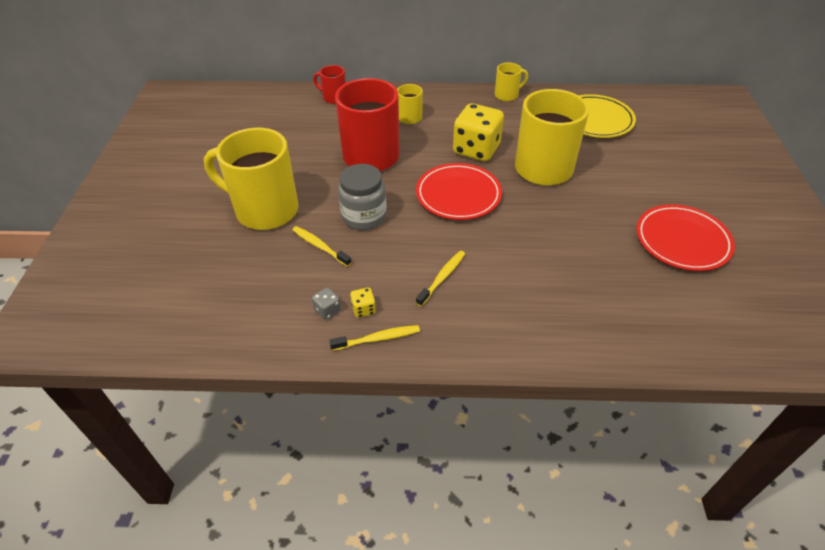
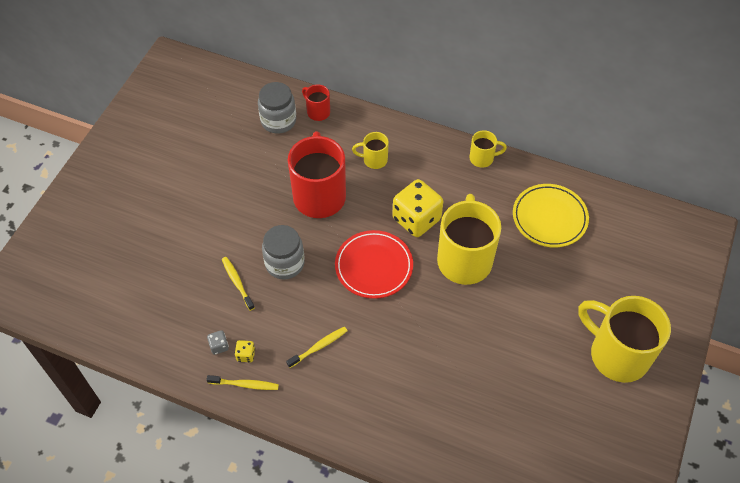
camera: 20 degrees right, 10 degrees up
(264, 210) = (208, 229): yellow mug -> yellow mug (617, 354)
(298, 112) = (278, 121): none -> grey jar
(682, 241) = (538, 380): red plate -> none

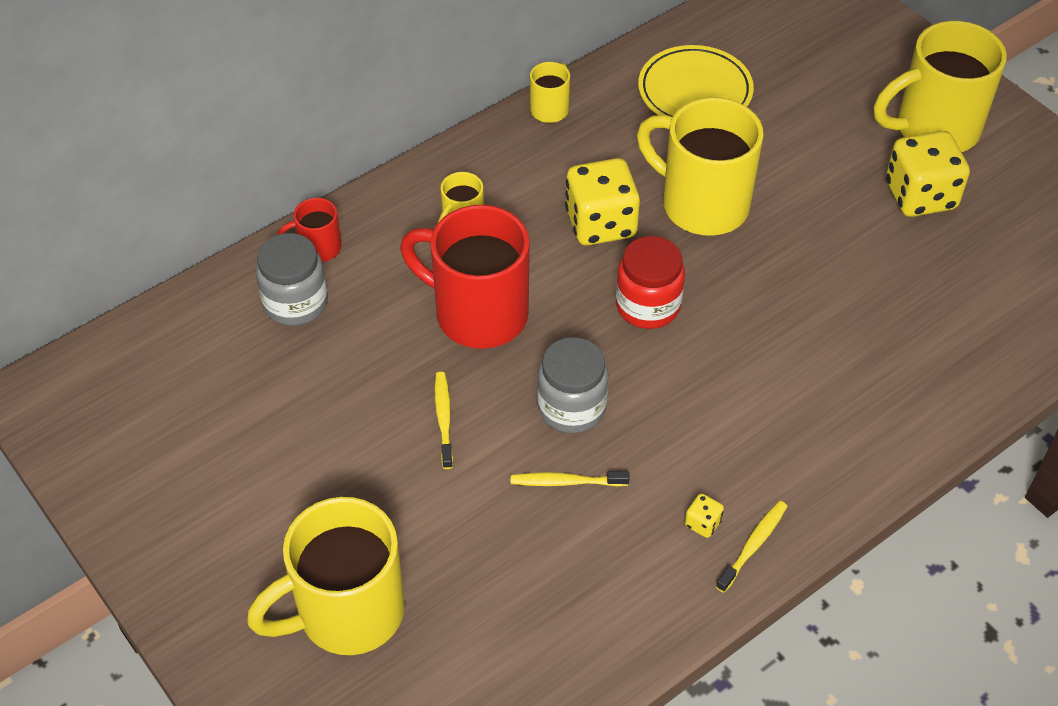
camera: 60 degrees left, 5 degrees down
(116, 231) = (347, 612): none -> yellow mug
(219, 346) = (666, 552): grey dice -> none
(319, 347) = (742, 427): yellow toothbrush -> yellow toothbrush (443, 419)
(374, 266) = (648, 306): red plate -> red jar
(553, 368) = (920, 196): none -> yellow dice

